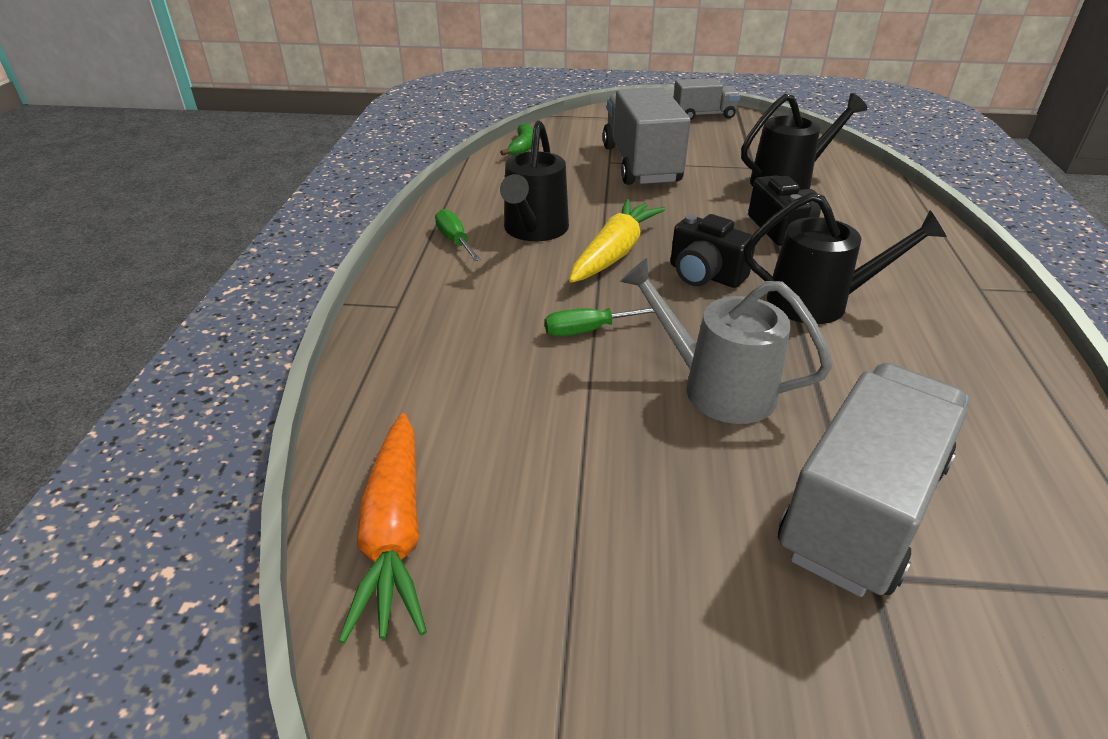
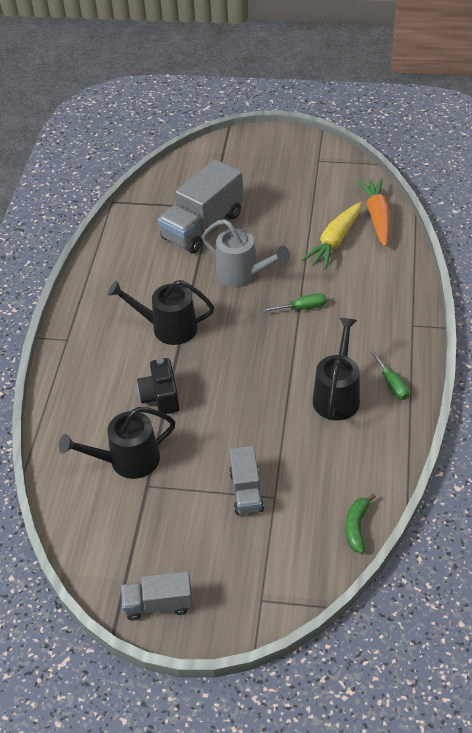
camera: 175 degrees left, 10 degrees up
(614, 253) = (282, 371): yellow carrot -> yellow carrot (335, 242)
(641, 164) = (246, 491): grey truck -> grey truck, size x0.55
(705, 275) = (227, 350): black camera -> none

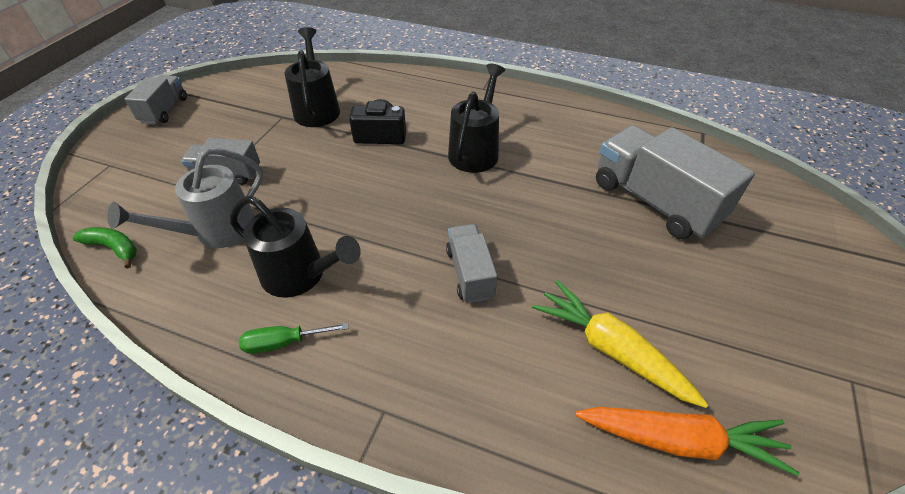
camera: 100 degrees right, 0 degrees up
(243, 275) = (550, 225): grey watering can -> grey watering can (217, 231)
(302, 308) = (470, 273): green screwdriver -> grey truck

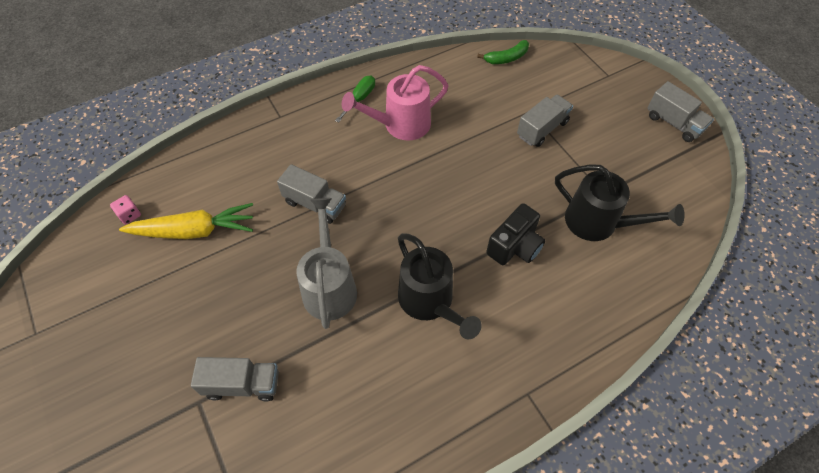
camera: 130 degrees right, 10 degrees up
(217, 231) = (480, 103): grey watering can -> grey watering can (329, 286)
(301, 275) = (400, 125): black watering can -> pink watering can
(654, 201) = (242, 384): grey truck -> grey truck, size x0.55
(679, 440) = (129, 215): orange carrot -> pink dice

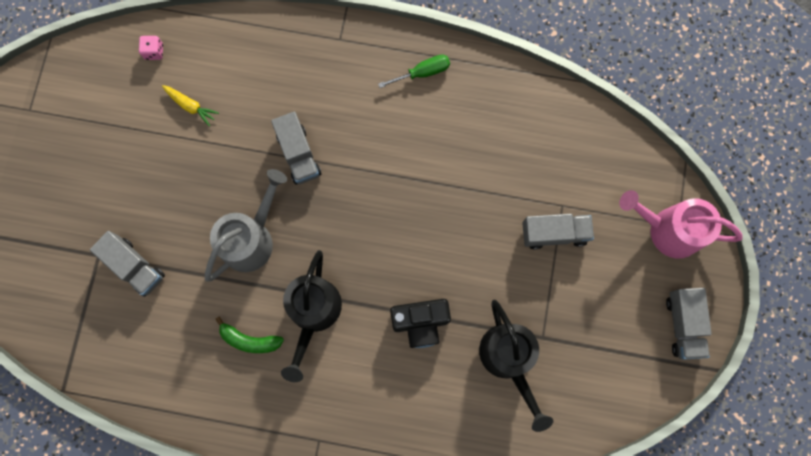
camera: 40 degrees right, 20 degrees up
(194, 231) = (191, 106): yellow carrot -> yellow carrot, size x0.51
(400, 125) = (433, 130): pink watering can -> pink watering can (667, 230)
(506, 58) = (599, 130): green banana -> green banana (250, 340)

